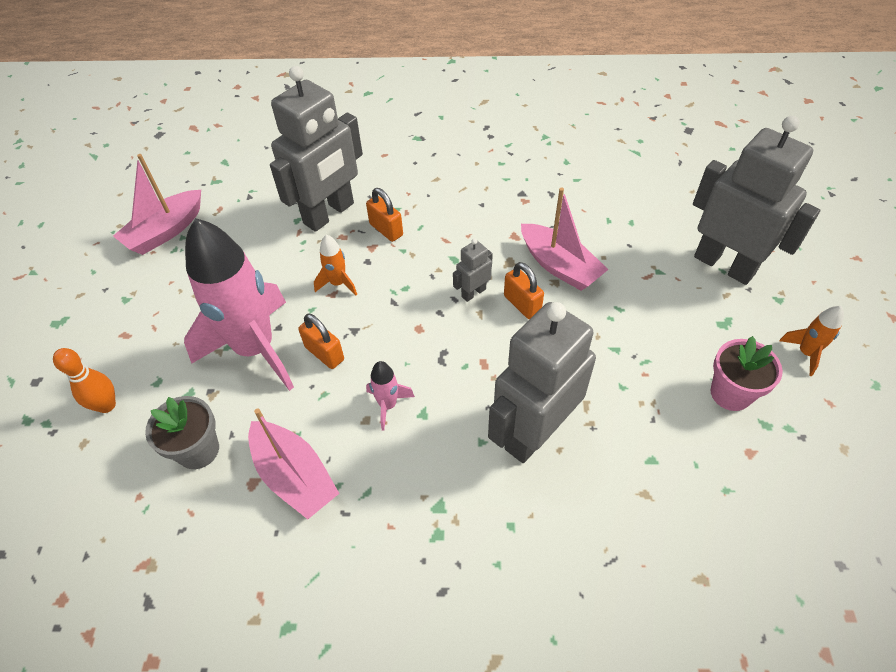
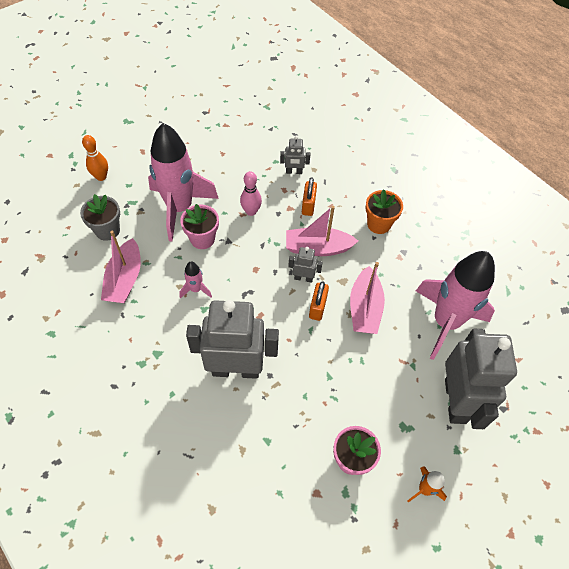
camera: 45 degrees right, 5 degrees up
(165, 231) = (215, 115): pink boat -> pink boat (318, 248)
(324, 353) = (202, 239): orange padlock -> pink flower pot
(329, 214) = (294, 172): grey robot -> grey robot, size x0.43
(338, 283) = (251, 211): orange rocket -> pink bowling pin
(470, 190) = (379, 224): none -> orange flower pot
(631, 215) = (445, 322): none -> pink rocket

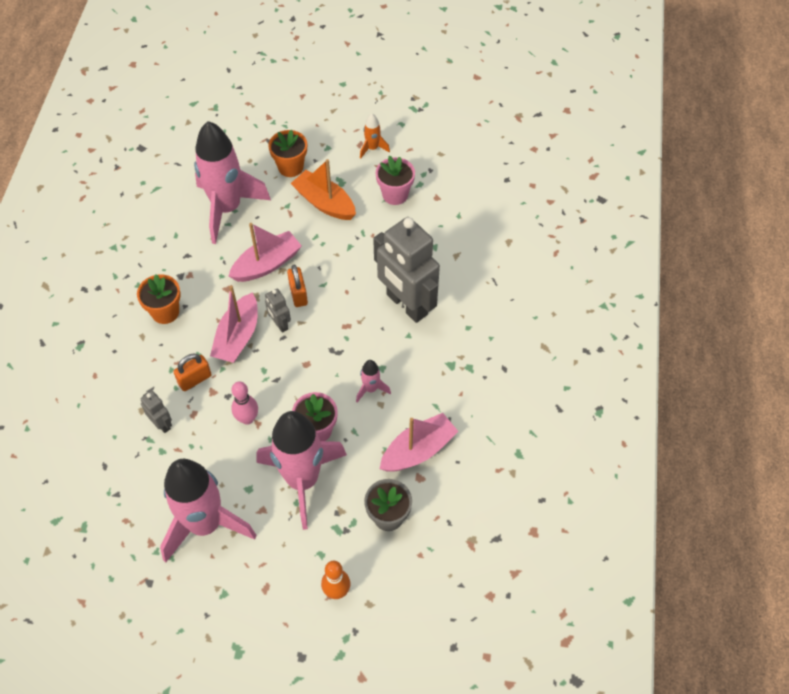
camera: 130 degrees left, 0 degrees up
(208, 151) = (205, 524): none -> pink rocket
(317, 307) = (298, 294): orange padlock -> orange padlock turned 75 degrees counterclockwise
(318, 248) = (238, 337): pink boat -> pink boat turned 60 degrees clockwise
(391, 395) = (324, 203): none -> orange boat
(456, 401) = (290, 167): grey robot -> orange flower pot

